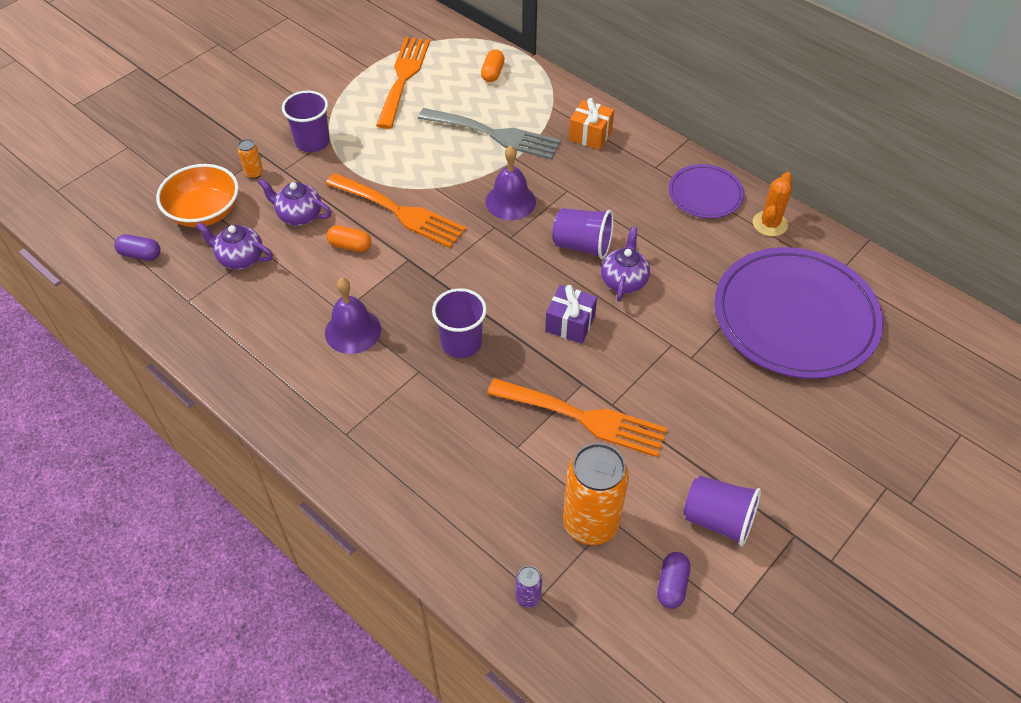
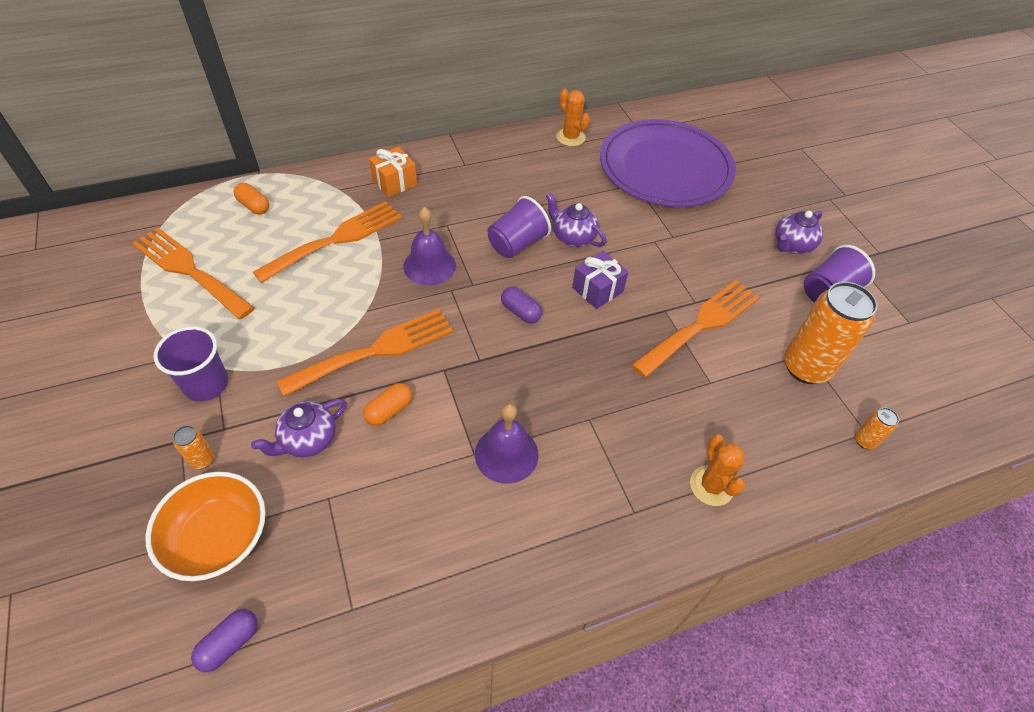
camera: 65 degrees left, 0 degrees up
(240, 258) = (327, 524): purple teapot -> purple teapot (792, 245)
(402, 481) = (711, 486): none -> orange cactus
(461, 343) = (574, 372): purple cup -> none
(495, 135) = (337, 239): grey fork -> orange fork
(528, 597) = (864, 441): purple can -> orange can
(672, 585) = (877, 344): purple capsule -> purple capsule (520, 312)
(705, 194) = (515, 153): purple plate -> none

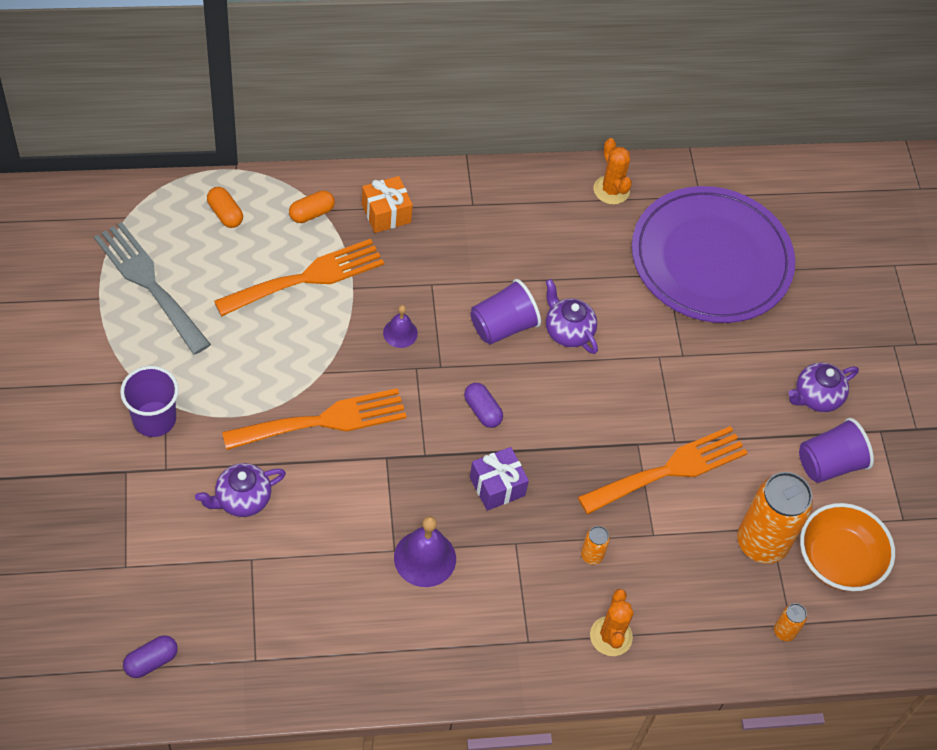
camera: 10 degrees right, 5 degrees up
(189, 270) = (149, 283): orange fork -> grey fork
(203, 460) = (144, 496): orange can -> orange can (591, 555)
(219, 538) = (151, 571): orange bowl -> orange bowl (838, 560)
(389, 410) = (323, 488): orange capsule -> orange capsule (311, 213)
(429, 265) = (400, 333): purple bell -> purple bell, size x0.60
(597, 289) = (573, 403): purple gift -> purple gift (497, 486)

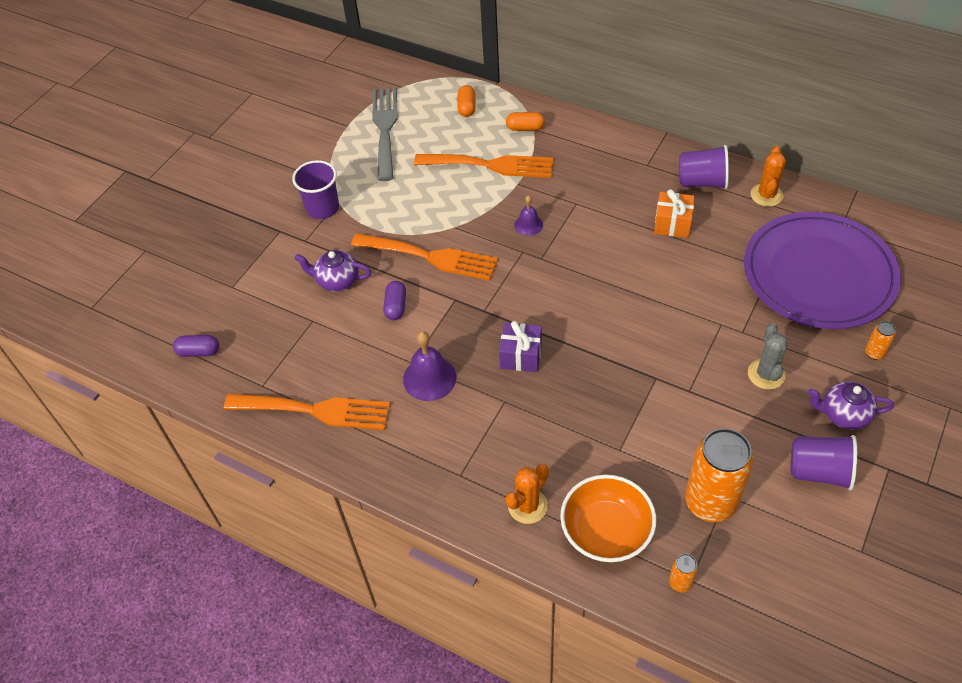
camera: 45 degrees right, 5 degrees down
(386, 213) = (578, 147): orange gift -> orange gift (672, 224)
(482, 411) = (549, 300): purple capsule -> purple capsule (396, 306)
(502, 326) = (608, 251): purple cup -> purple cup (702, 182)
(568, 331) = (658, 276): purple teapot -> none
(591, 555) = (557, 439): orange can -> orange can (874, 353)
(670, 469) = (670, 409): orange fork -> orange fork (315, 410)
(729, 390) = (766, 374): none -> grey cactus
(838, 560) = (773, 552): orange bowl -> orange bowl (606, 531)

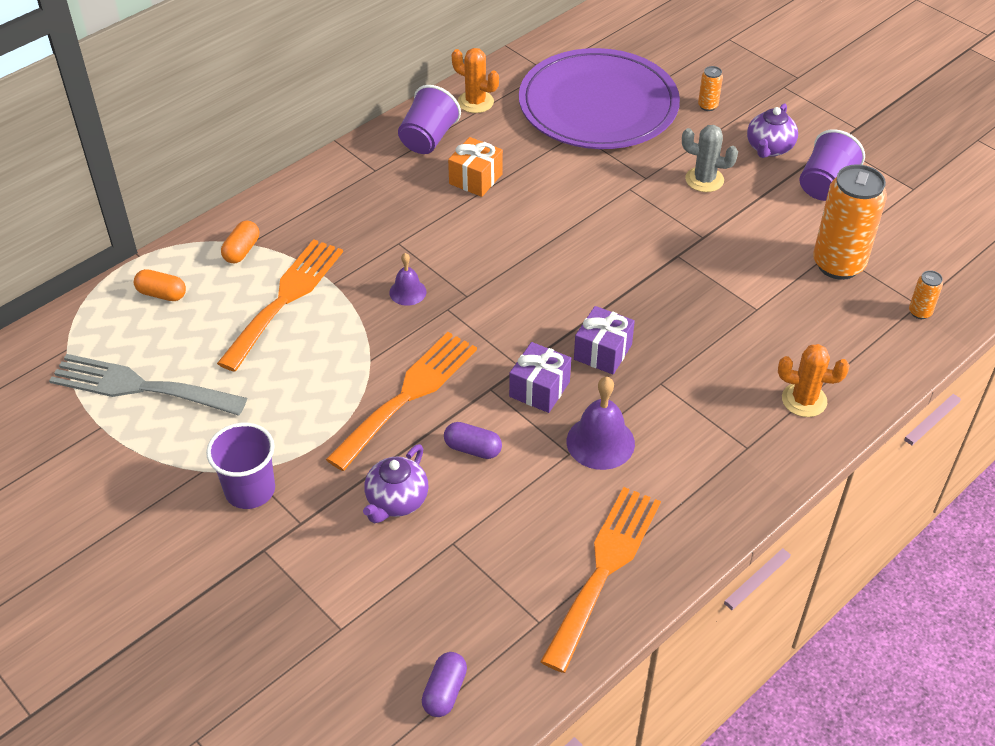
camera: 75 degrees left, 5 degrees down
(466, 328) = (539, 389): none -> purple gift
(527, 506) = (804, 400): orange cactus -> orange cactus turned 45 degrees counterclockwise
(606, 531) = (850, 347): orange bowl -> none

